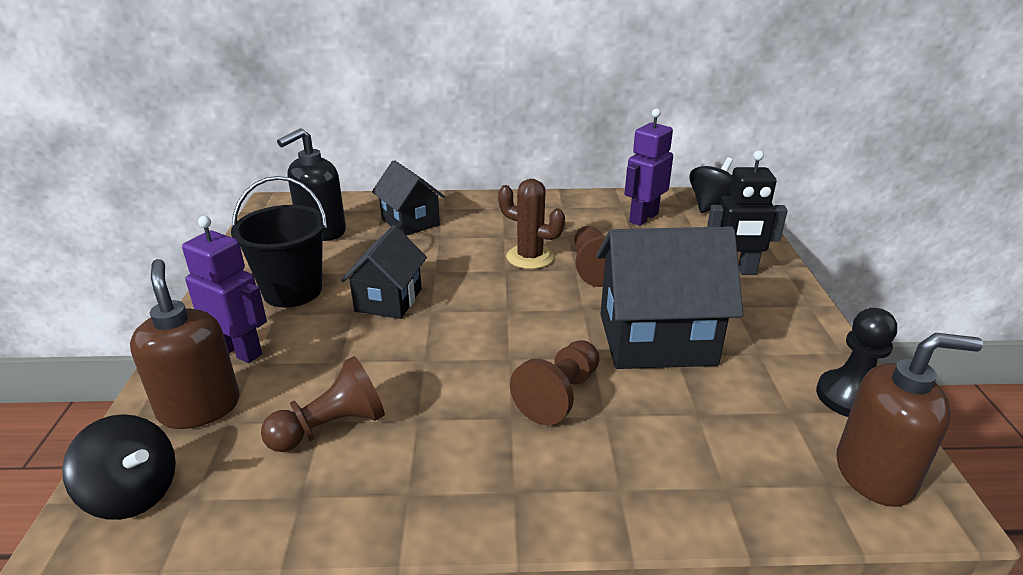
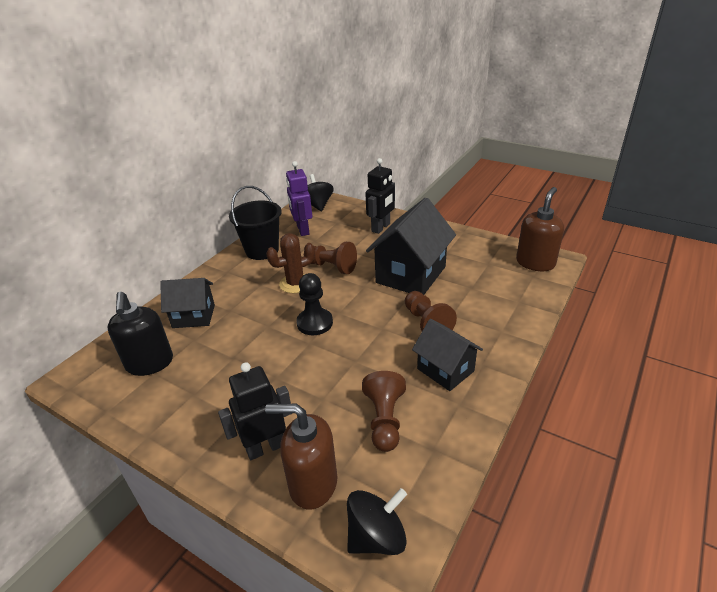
camera: 55 degrees left, 5 degrees up
(240, 351) = (265, 447): purple robot -> black robot
(292, 291) = (217, 401): black bucket -> black bucket (262, 250)
(388, 300) = (279, 357): black house -> black house (445, 370)
(850, 397) = (491, 245): black pawn -> black pawn (314, 323)

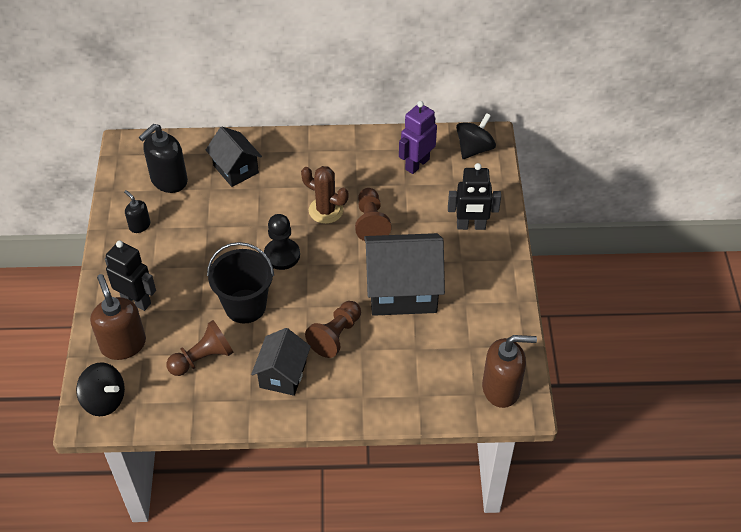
camera: 55 degrees right, 15 degrees up
(175, 406) = (139, 225): none -> black soap dispenser
(262, 250) = (358, 154): black bucket -> black bucket (245, 306)

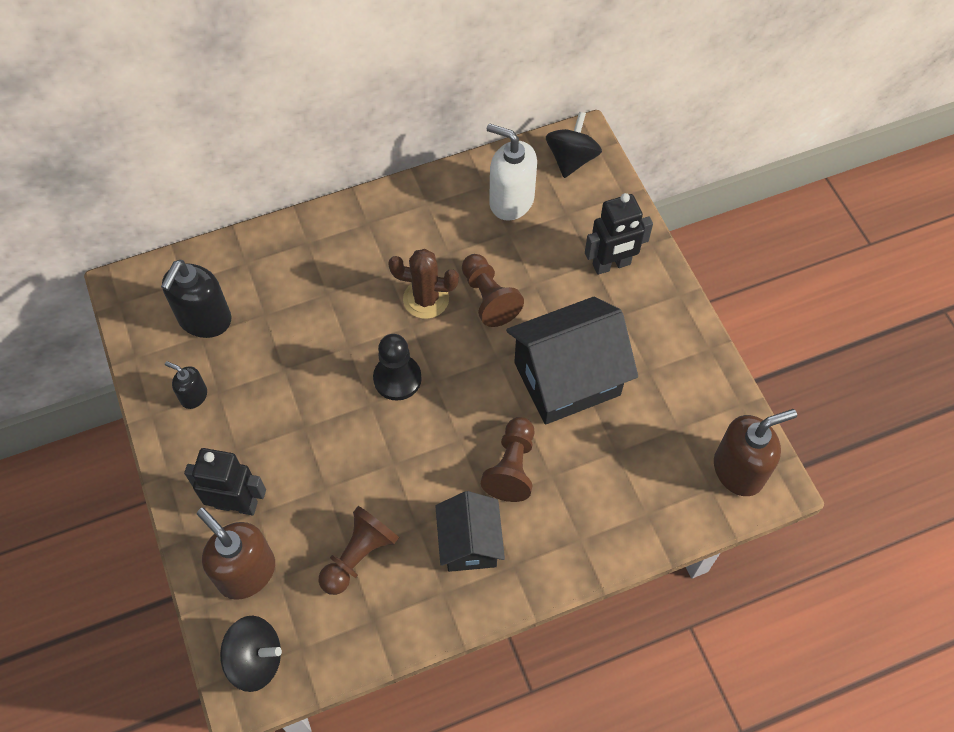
camera: 20 degrees left, 10 degrees up
(236, 169) = (286, 277): black house -> none
(245, 306) = (381, 464): black bucket -> none
(417, 164) = (511, 201): purple robot -> white soap dispenser

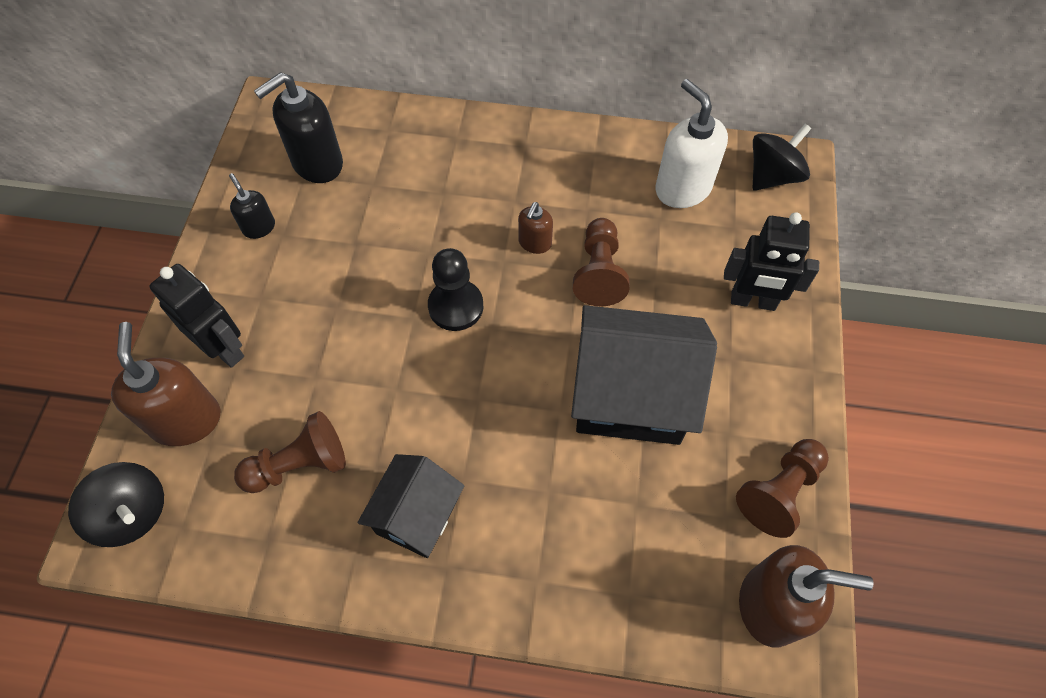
camera: 30 degrees right, 0 degrees up
(426, 299) = (534, 243): brown cactus -> brown soap dispenser
(512, 467) = (513, 459): brown pawn -> brown pawn (779, 492)

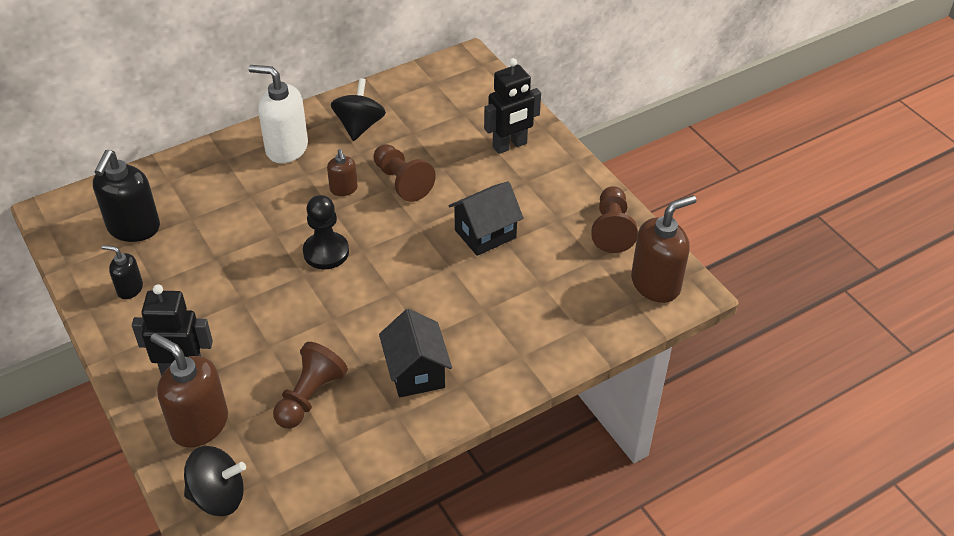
camera: 40 degrees left, 15 degrees down
(631, 396) = (485, 234): black house -> black house, size x0.60
(682, 188) = (410, 109): white soap dispenser -> white soap dispenser (286, 148)
(772, 176) = (459, 74): black spinning top -> black spinning top (359, 126)

